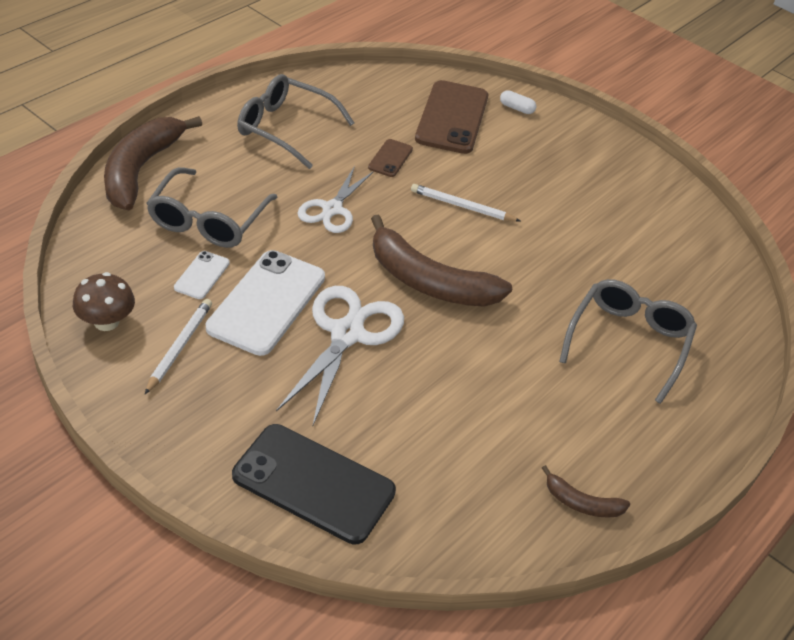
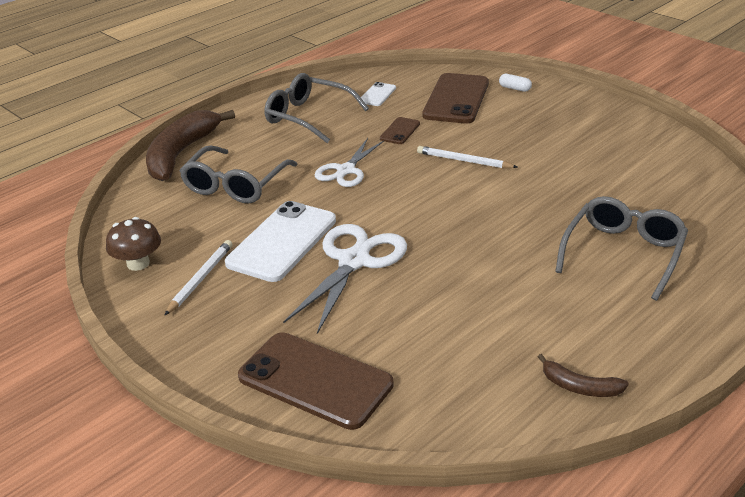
camera: 10 degrees right, 10 degrees down
(202, 275) = (226, 225): white phone -> white phone (377, 95)
(313, 483) = (315, 380): black phone -> brown phone
(429, 282) = (432, 218): brown banana -> none

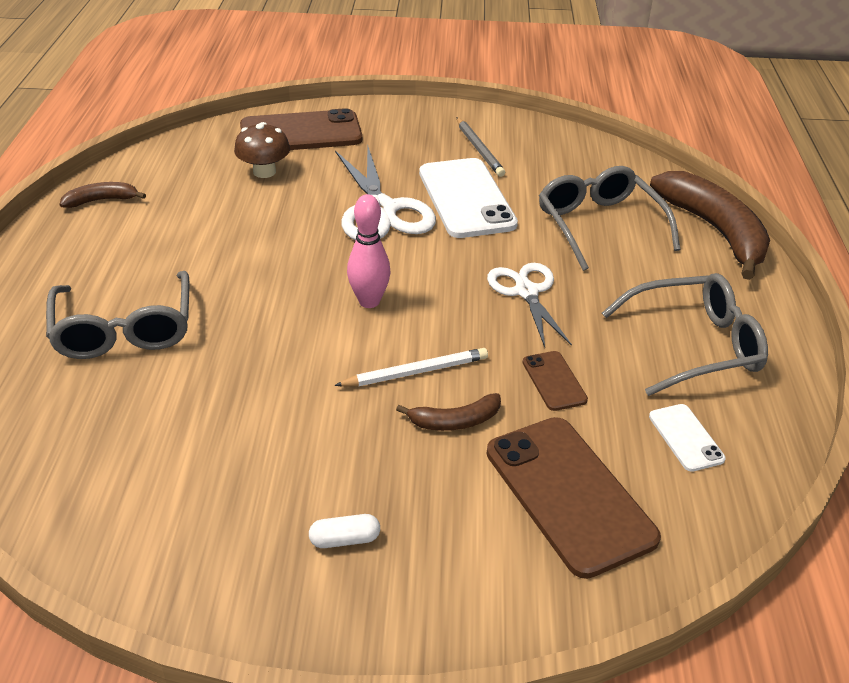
camera: 135 degrees right, 5 degrees up
(138, 263) = (543, 139): brown mushroom -> brown mushroom (264, 172)
(200, 279) = (479, 149): white pencil -> grey pencil
(445, 204) = (369, 301): none -> pink bowling pin
(471, 136) = (455, 421): none -> brown banana
(514, 88) = (514, 584): white capsule -> white capsule (345, 539)

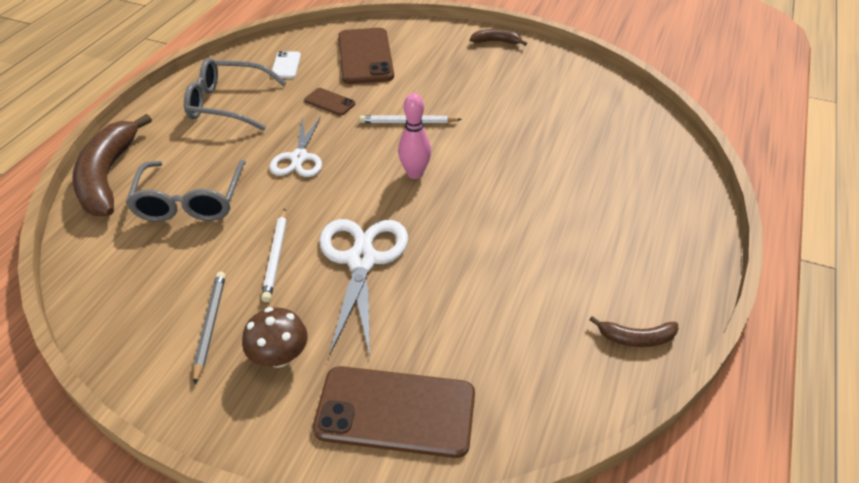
camera: 160 degrees left, 5 degrees up
(124, 329) = (597, 188): grey glasses -> none
(264, 172) = (458, 344): brown mushroom -> brown mushroom (279, 356)
(345, 539) = (480, 61): white capsule -> none
(455, 421) = (400, 94): brown banana -> brown banana (496, 41)
(466, 198) = (276, 257): white phone -> white pencil
(554, 381) = (329, 102): brown phone -> brown phone turned 60 degrees counterclockwise

